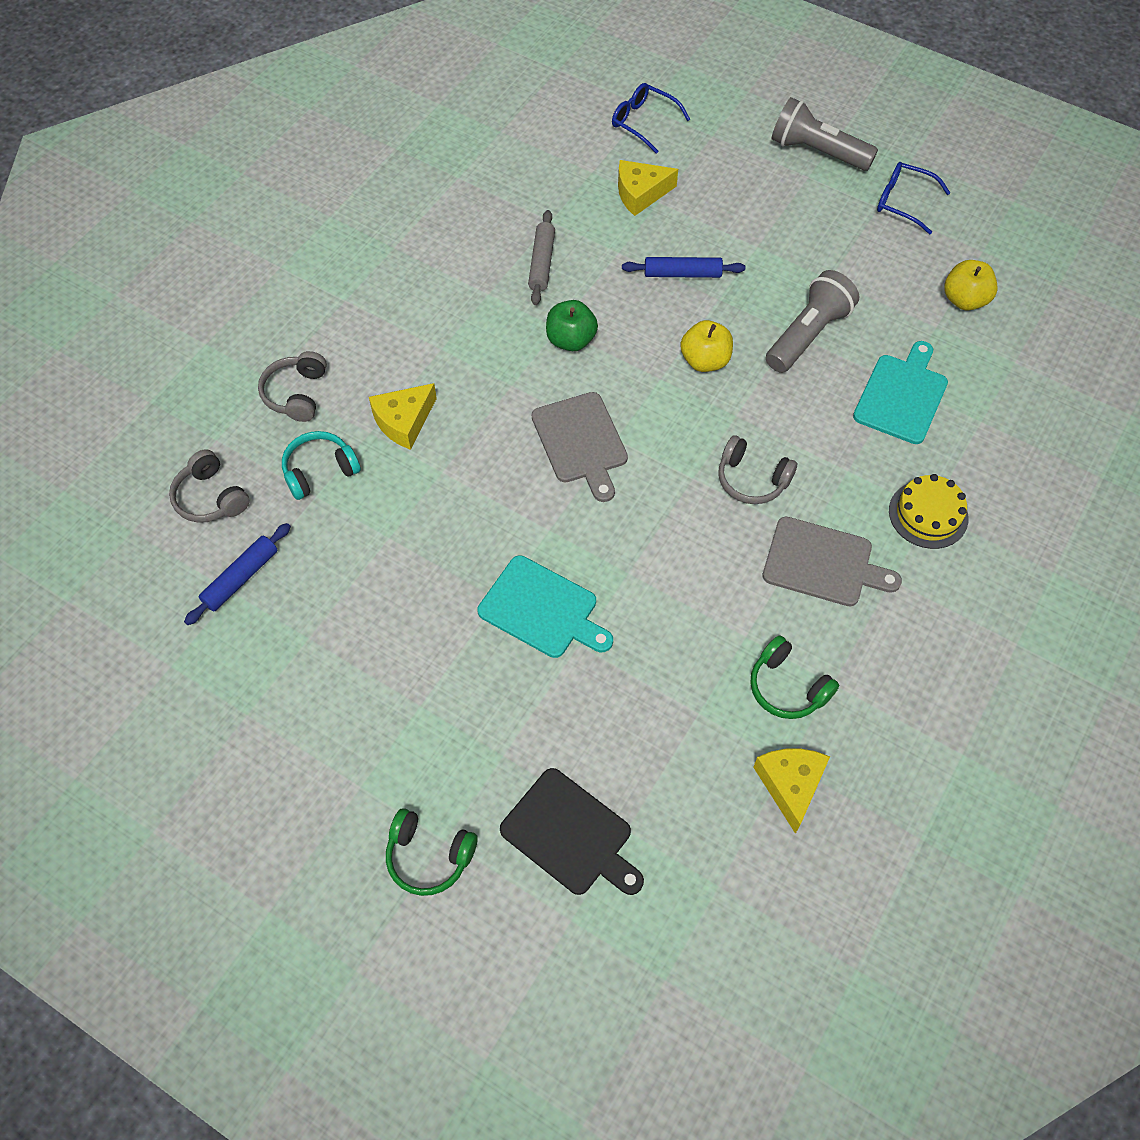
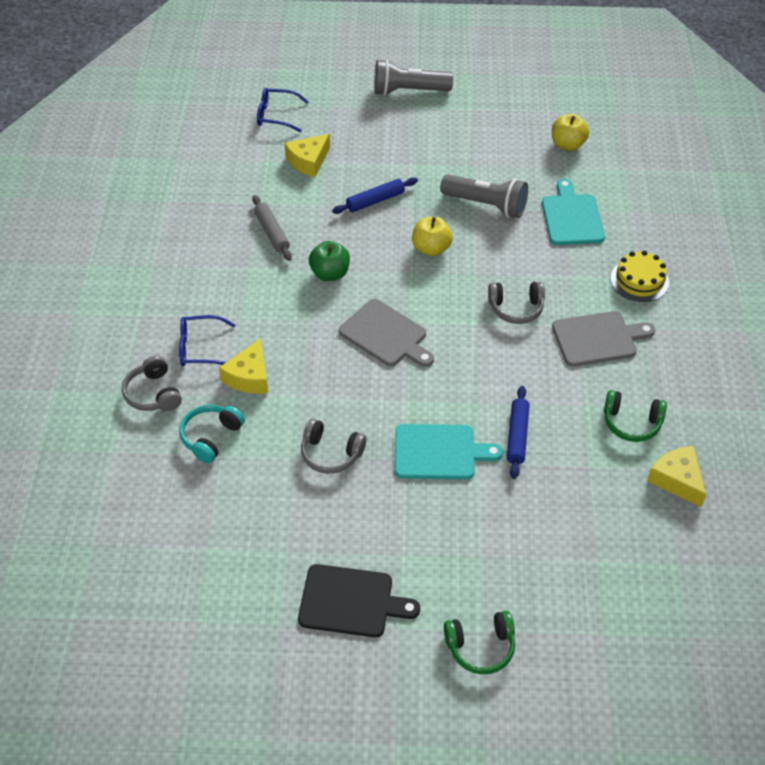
camera: 30 degrees left, 10 degrees down
(211, 498) = (140, 493): grey headphones -> grey headphones (331, 453)
(241, 578) = (205, 536): blue rolling pin -> blue rolling pin (517, 436)
(570, 835) = (564, 582): black cutting board -> black cutting board (351, 601)
(808, 335) = (486, 205): grey flashlight -> grey flashlight turned 105 degrees clockwise
(903, 202) = (486, 101): blue glasses -> blue glasses (200, 348)

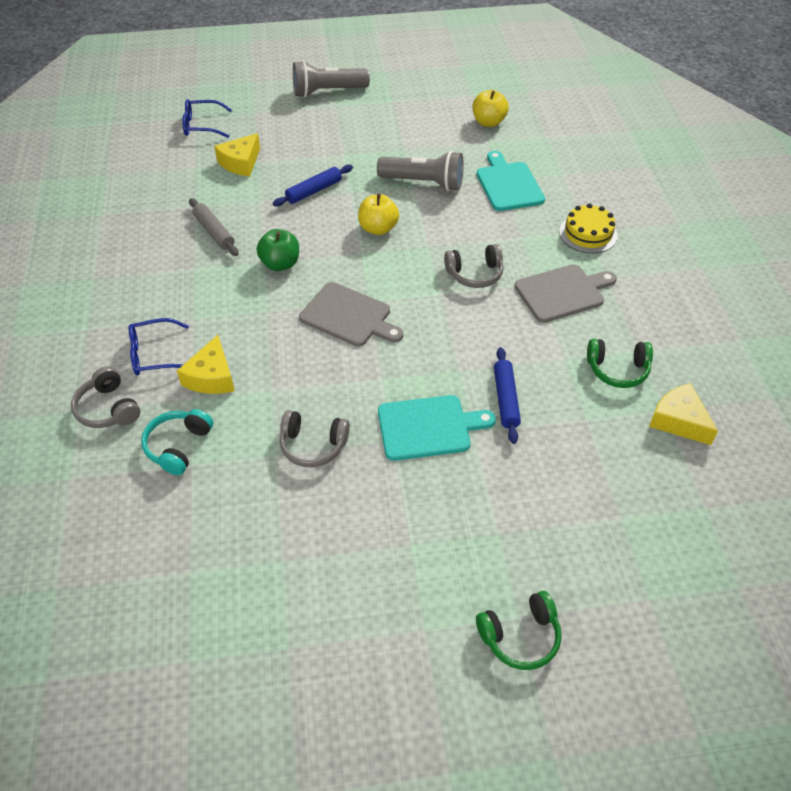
camera: 10 degrees left, 0 degrees up
(351, 601) = (364, 607): black cutting board -> none

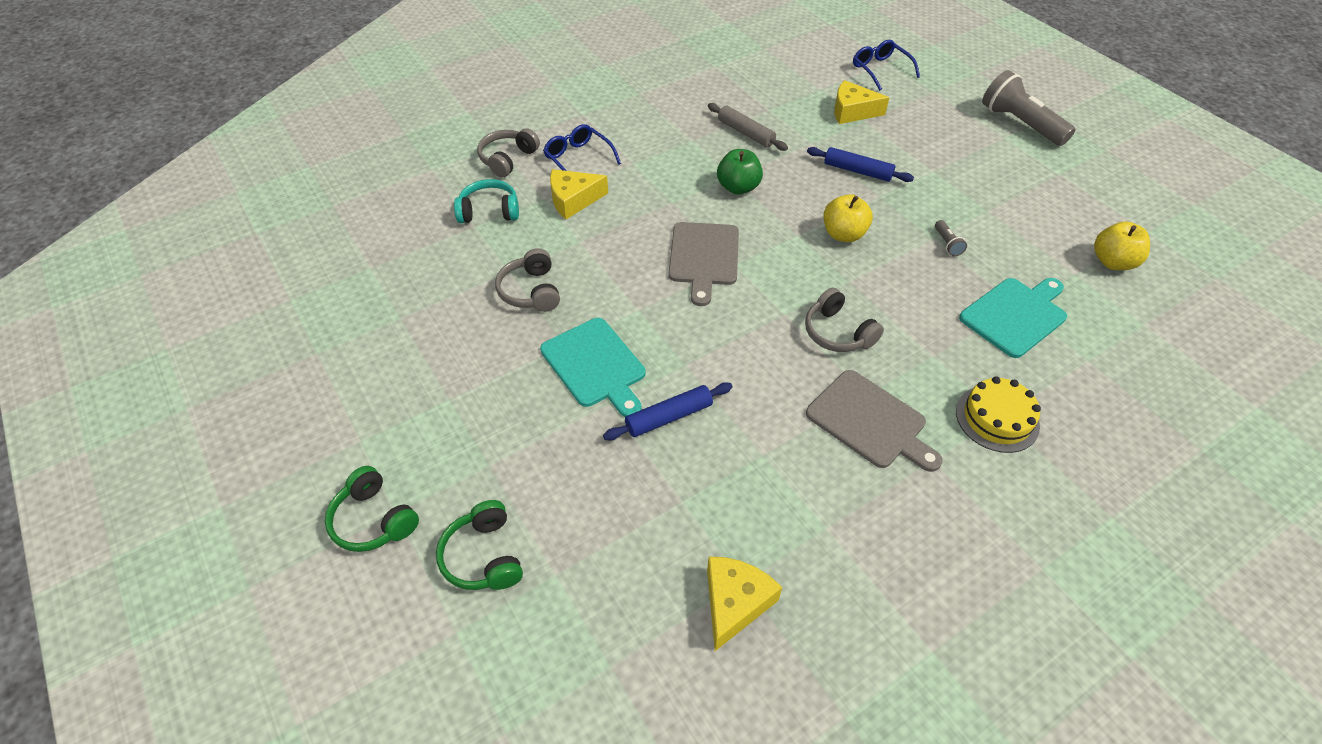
camera: 65 degrees right, 0 degrees up
(214, 232) = (746, 133): grey rolling pin -> grey rolling pin turned 75 degrees counterclockwise
(423, 183) = (947, 244): grey flashlight -> grey flashlight, size x0.42
(617, 370) = (779, 513): green headphones -> green headphones (483, 556)

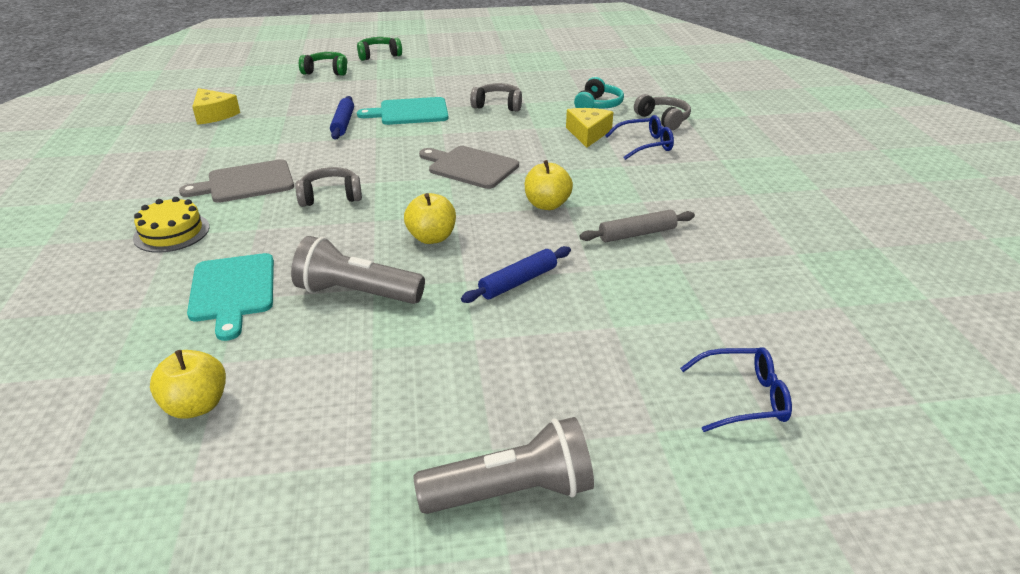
camera: 115 degrees right, 15 degrees down
(738, 187) = (547, 205): green apple -> yellow apple
(852, 111) = (640, 324): yellow cheese -> none
(947, 244) = (357, 293): grey flashlight -> grey flashlight, size x2.39

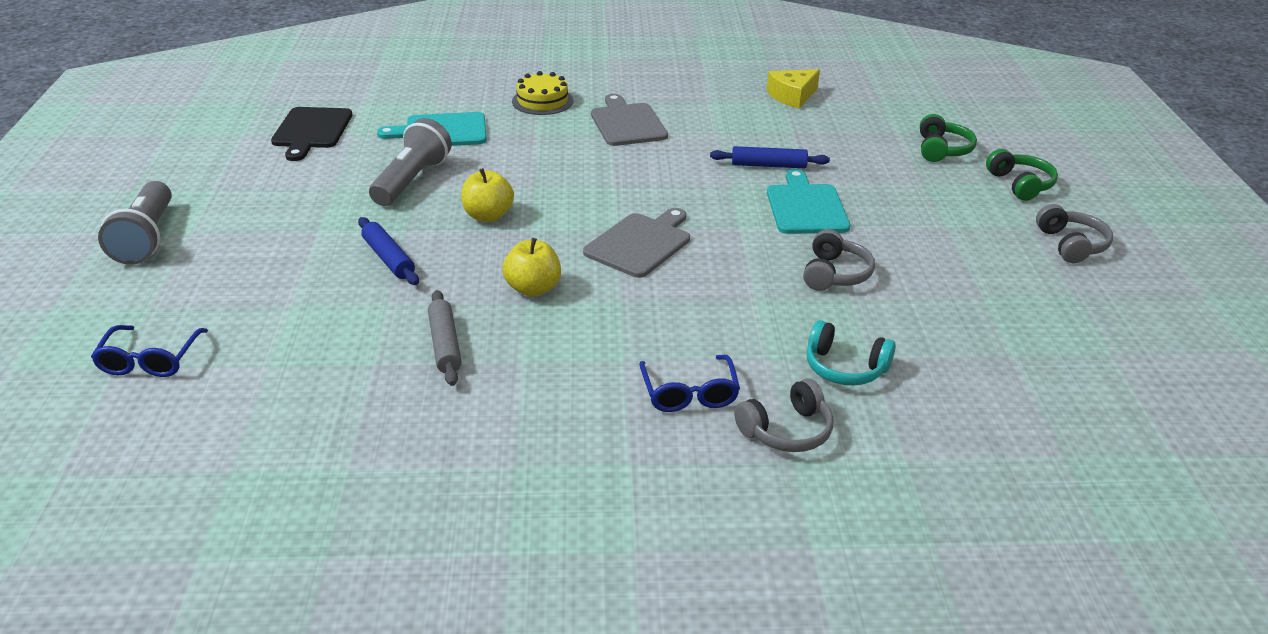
camera: 95 degrees right, 0 degrees up
(196, 405) = (311, 130): yellow apple -> black cutting board
(330, 196) = (588, 164): grey headphones -> grey headphones (1071, 245)
(588, 134) = (732, 344): yellow cheese -> none

